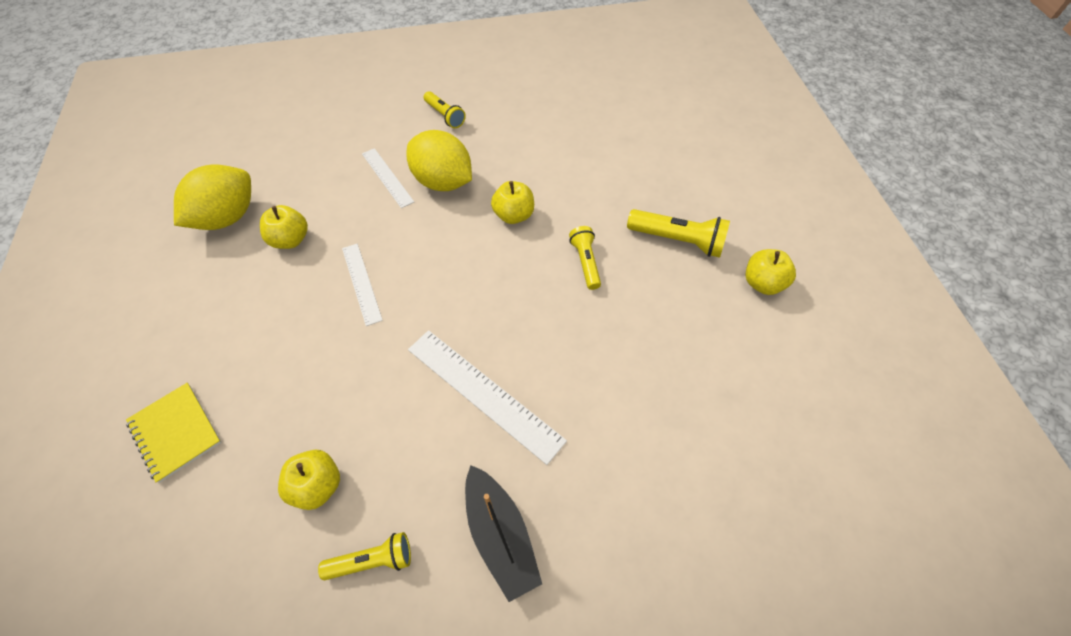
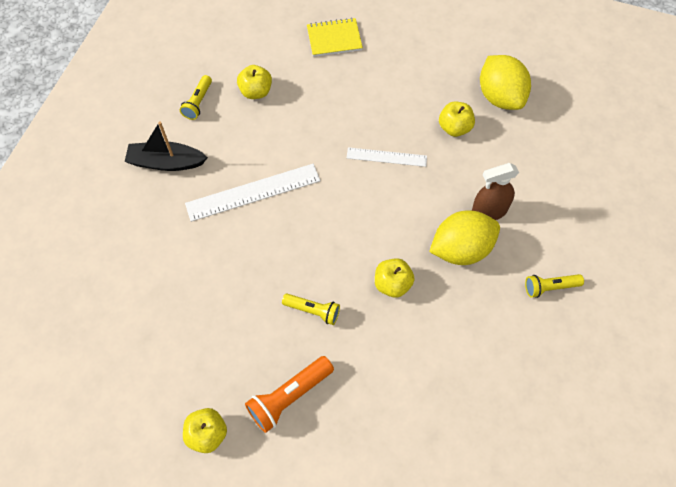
camera: 120 degrees right, 5 degrees up
(387, 177) = (489, 211): white ruler -> brown spray bottle
(677, 240) = (289, 397): yellow flashlight -> orange flashlight

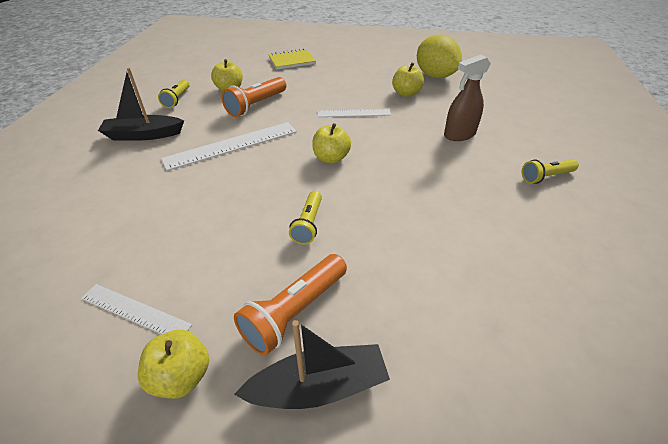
camera: 10 degrees left, 20 degrees down
(173, 376) = (135, 311): none -> white ruler
(283, 126) = (256, 105): none -> orange flashlight
(297, 458) = (319, 387): none -> black boat
(313, 311) = (308, 224): yellow flashlight -> yellow flashlight turned 90 degrees clockwise
(392, 284) = (389, 193): yellow apple -> yellow apple (331, 158)
(461, 249) = (446, 161): yellow lemon -> none

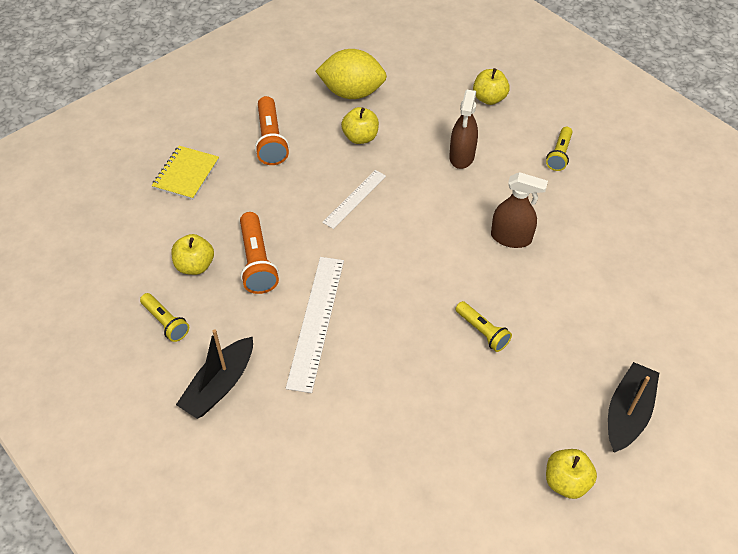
camera: 50 degrees left, 10 degrees up
(135, 311) = (485, 486): white ruler -> none
(295, 311) = (562, 391): orange flashlight -> orange flashlight (271, 140)
(331, 158) = (410, 263): yellow apple -> yellow apple (489, 98)
(423, 193) = (511, 238): none -> brown spray bottle

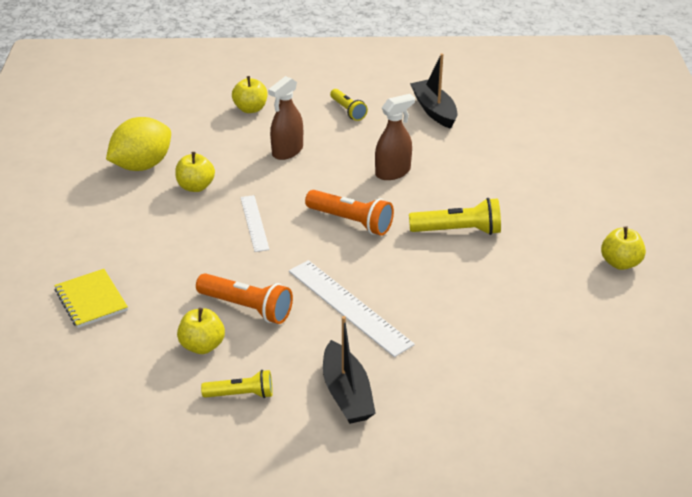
camera: 50 degrees left, 15 degrees down
(271, 140) = (126, 233): orange flashlight -> orange flashlight (351, 221)
(462, 156) = (287, 151): brown spray bottle -> brown spray bottle turned 75 degrees clockwise
(482, 331) = (458, 230): yellow flashlight -> yellow flashlight, size x1.54
(627, 413) = (595, 207): black boat -> black boat (434, 110)

